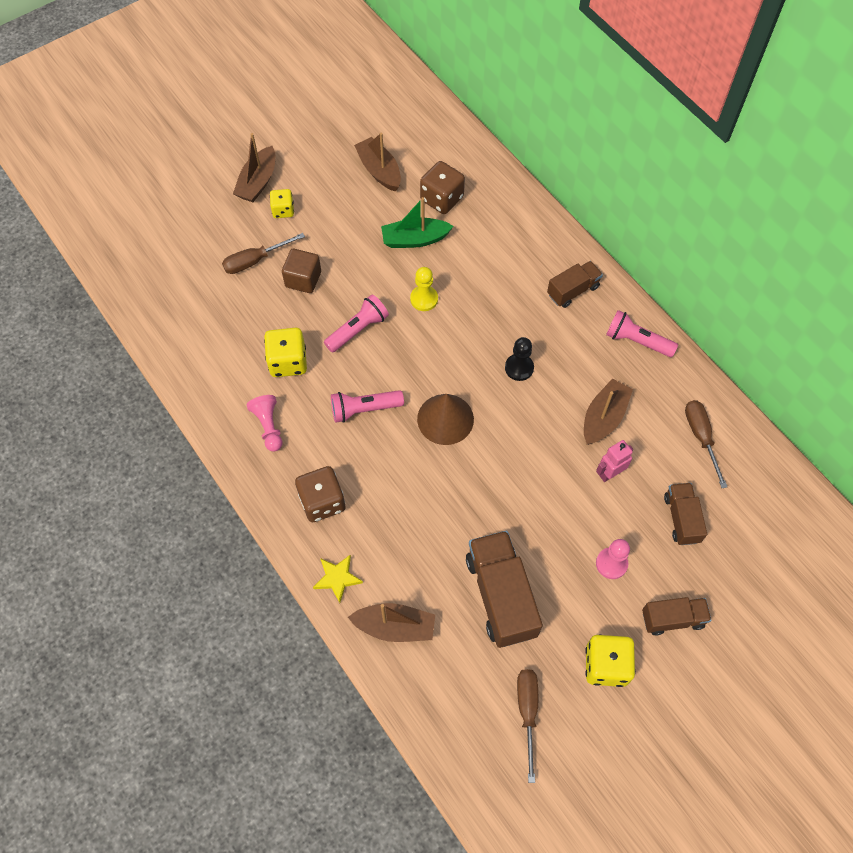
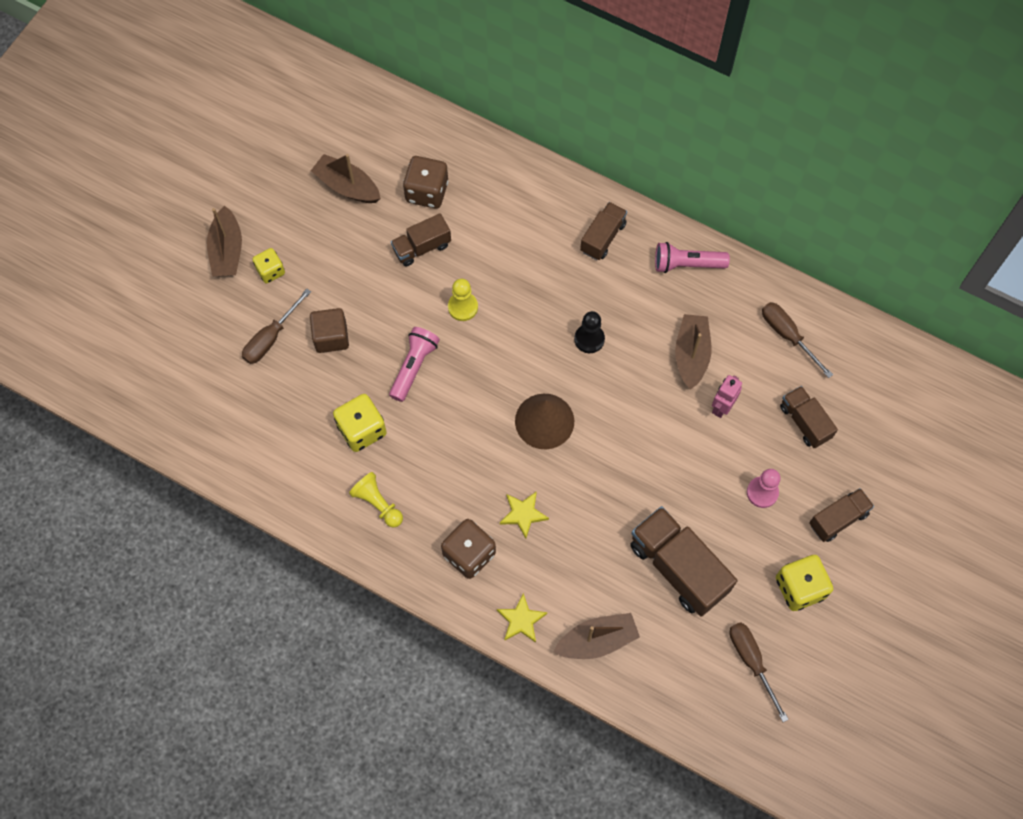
camera: 25 degrees left, 5 degrees up
(268, 426) = (378, 503): pink pawn -> yellow pawn
(364, 409) = (462, 445): pink flashlight -> none
(386, 489) = (523, 514): none -> yellow star
(415, 239) = (421, 247): green boat -> brown truck

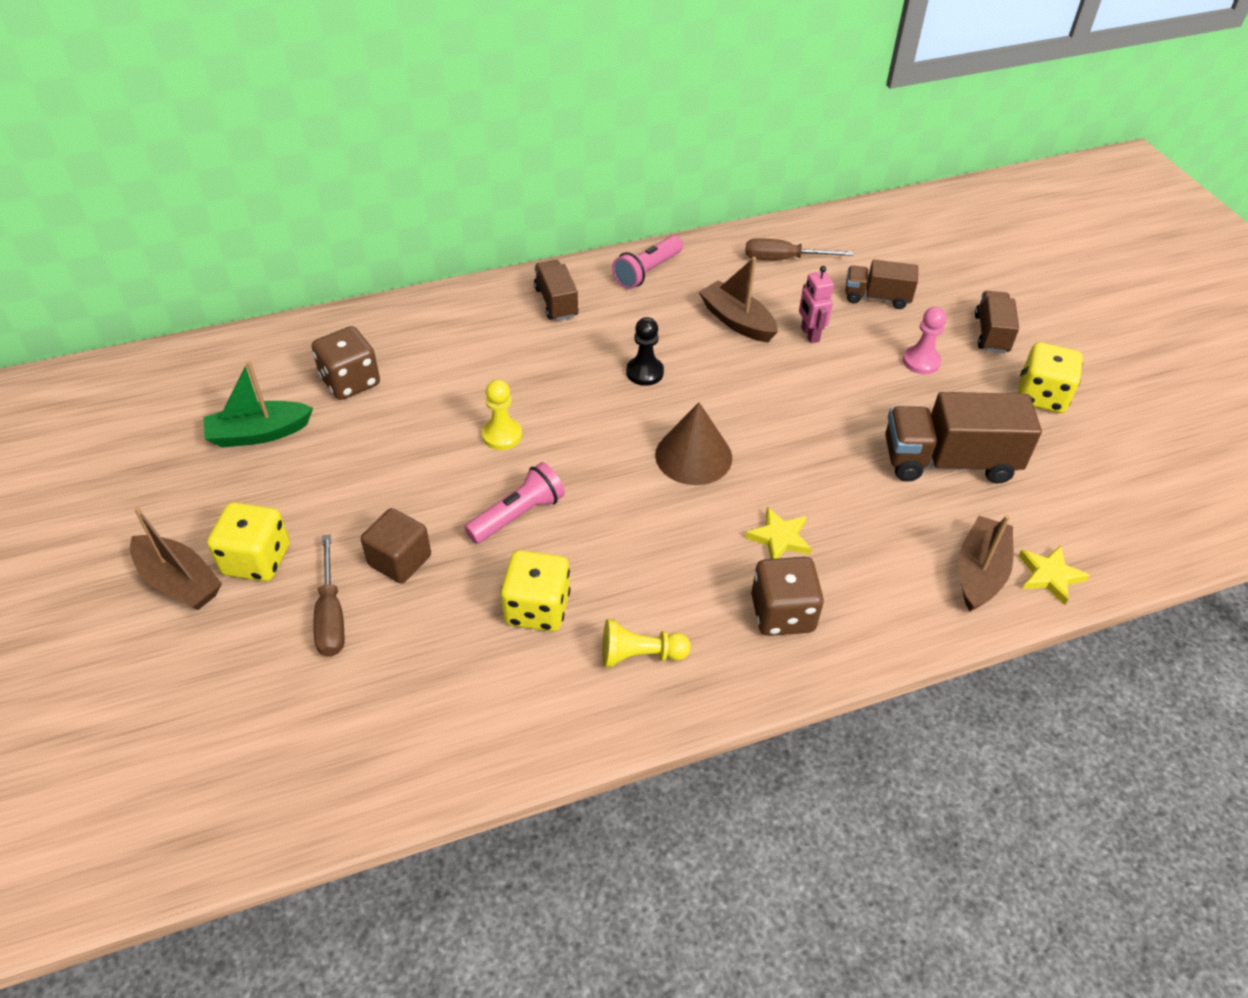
camera: 50 degrees left, 20 degrees down
(270, 271) = (257, 560): yellow dice -> yellow dice, size x1.61
(347, 186) = (259, 433): brown boat -> green boat
(414, 366) = (518, 515): pink flashlight -> pink flashlight turned 75 degrees clockwise
(421, 247) = (400, 423): brown truck -> none
(521, 620) = (902, 620): yellow star -> yellow star (1049, 576)
(751, 662) = (1095, 473): brown screwdriver -> none

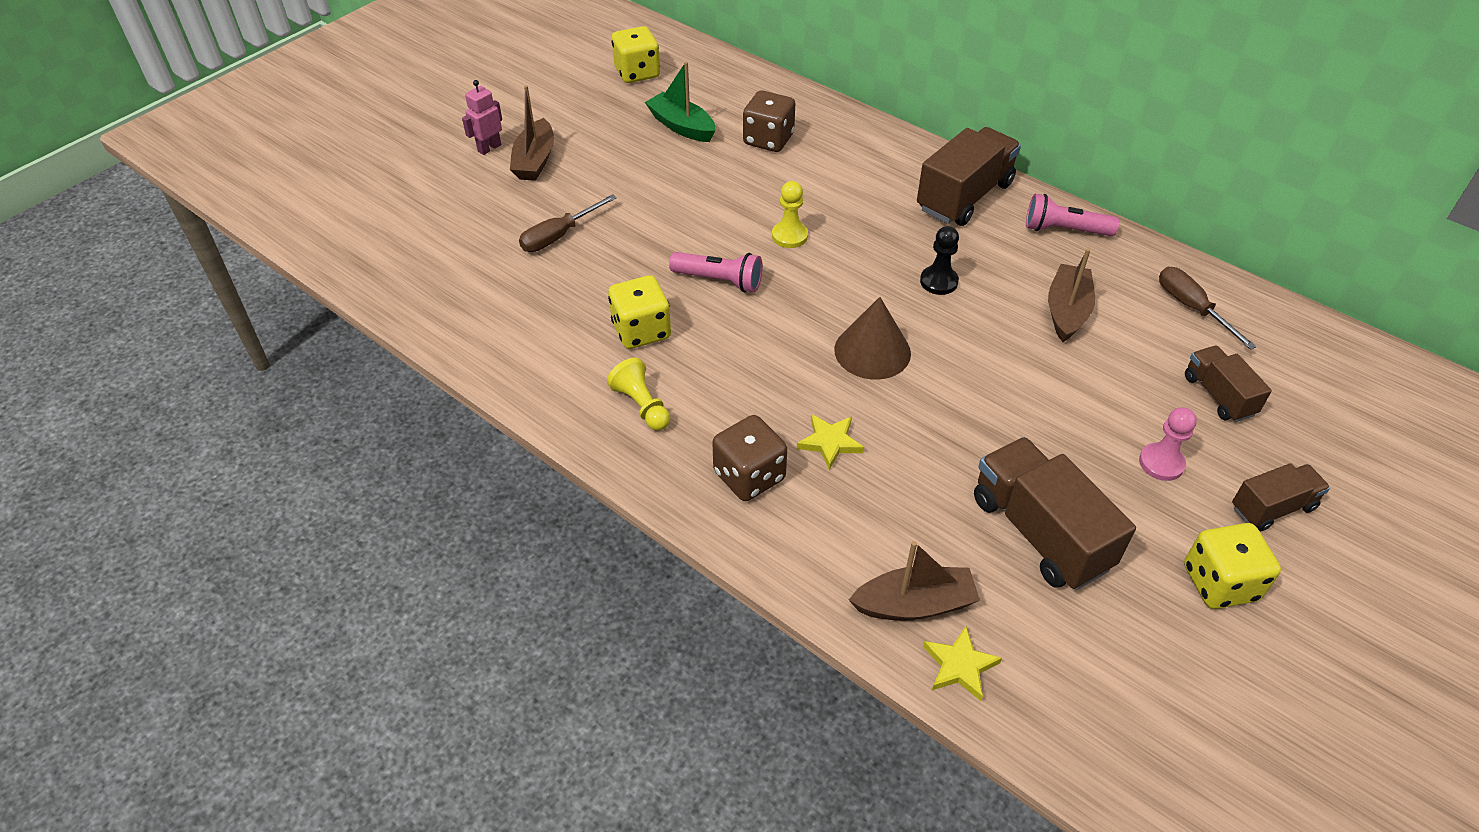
camera: 60 degrees right, 0 degrees up
(257, 560) = (577, 182): yellow dice -> yellow dice (637, 73)
(400, 560) = (628, 243): brown cube -> none
(556, 302) = (964, 197): brown truck -> brown truck, size x1.72
(809, 334) = (1105, 366): pink robot -> pink robot (489, 148)

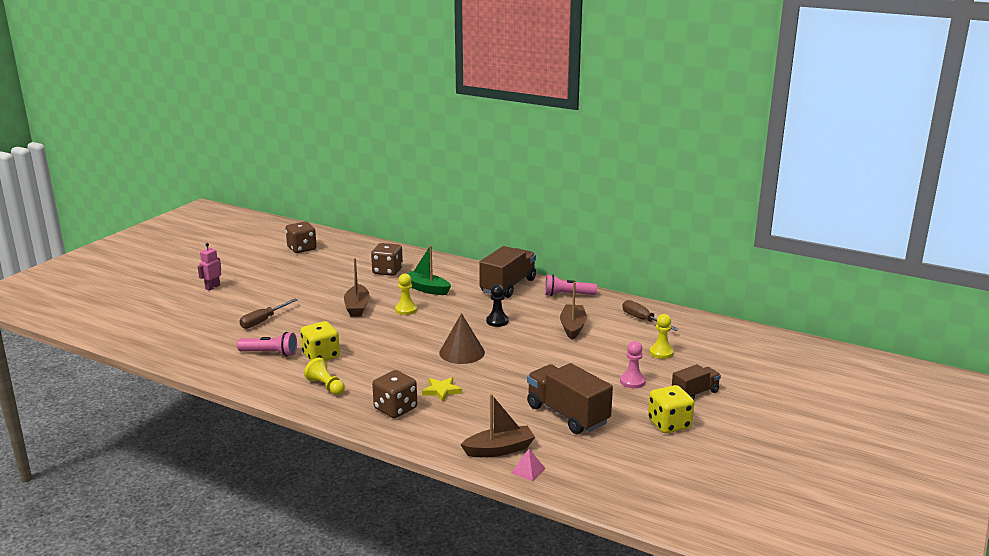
camera: 10 degrees left, 25 degrees down
(535, 161) = (243, 290): brown boat -> brown boat (357, 307)
(637, 73) = (302, 249): yellow dice -> brown dice
(682, 126) = (333, 269): green boat -> green boat (426, 289)
(719, 281) = (366, 331): pink flashlight -> pink flashlight (270, 353)
(959, 666) = (528, 470): yellow star -> pink pyramid
(1218, 395) = (661, 353): brown truck -> yellow pawn

